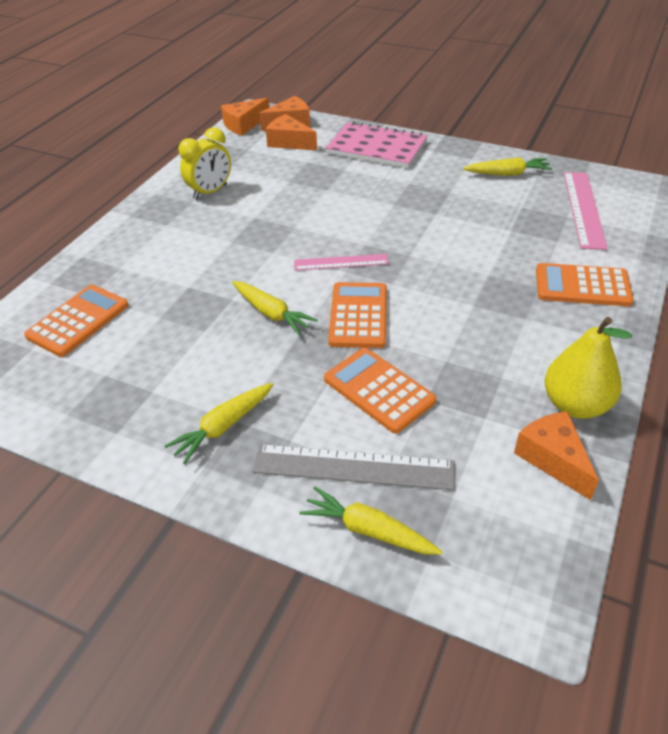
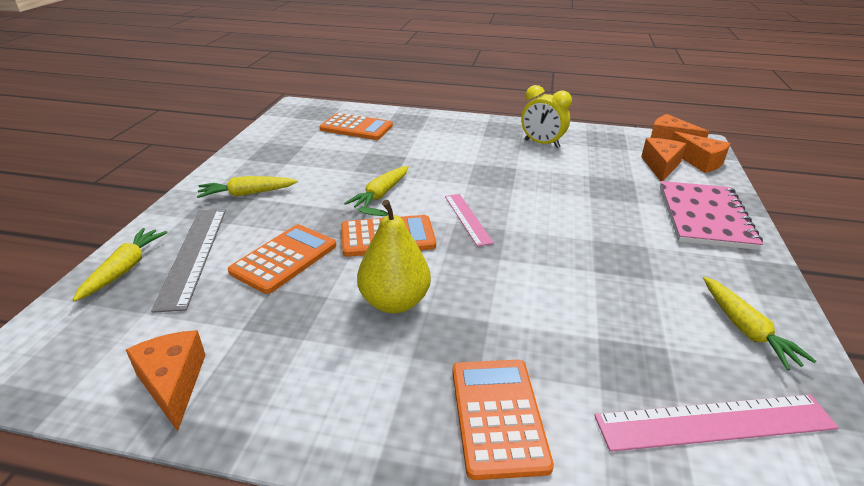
camera: 75 degrees right, 10 degrees down
(223, 427) = (247, 194): yellow carrot -> yellow carrot turned 45 degrees counterclockwise
(553, 459) = (173, 383): orange cheese -> orange cheese turned 75 degrees counterclockwise
(575, 405) = (254, 404): yellow pear -> yellow pear (394, 302)

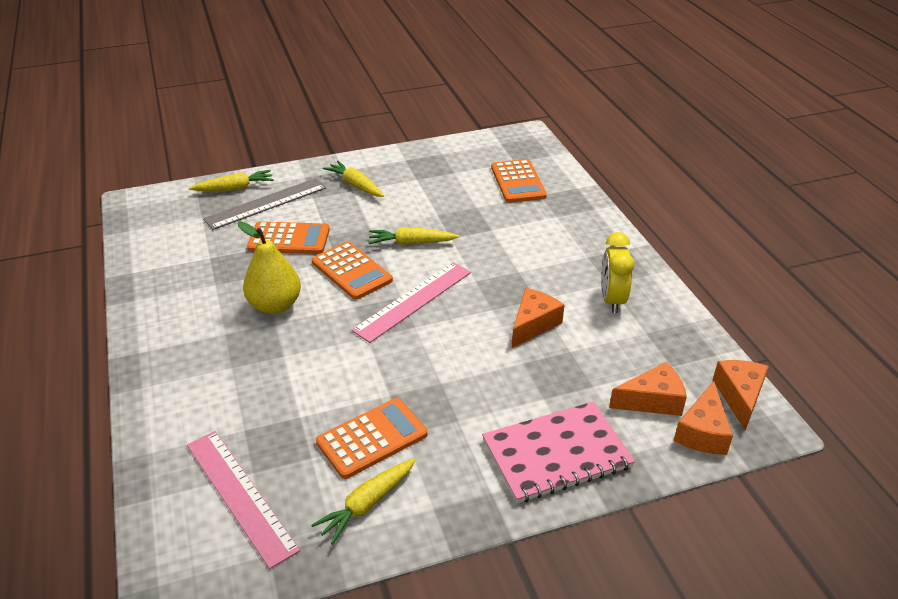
camera: 60 degrees right, 5 degrees up
(173, 383) = (154, 257): orange cheese -> orange cheese (533, 324)
(467, 218) = (413, 300): pink ruler -> pink ruler, size x1.58
(498, 416) = (192, 388): orange calculator -> orange calculator (372, 438)

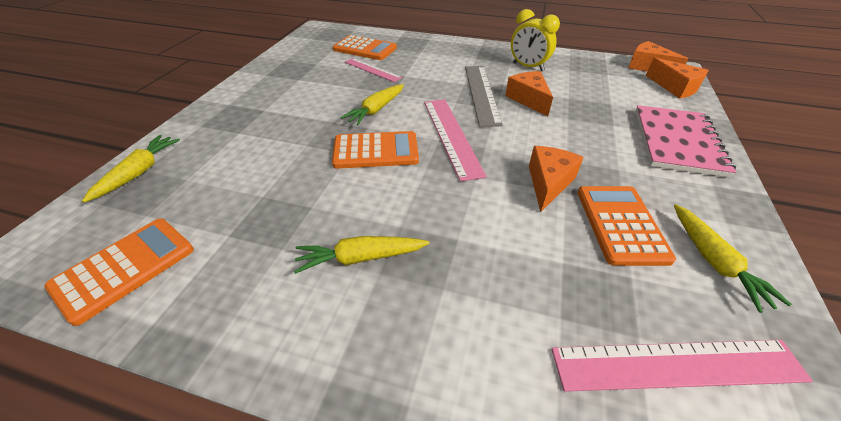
camera: 55 degrees left, 5 degrees up
(266, 203) = (201, 161): grey ruler -> grey ruler (481, 93)
(275, 305) = (372, 215): yellow pear -> none
(289, 239) = (279, 168): orange calculator -> orange calculator (125, 268)
(355, 185) = (259, 106): yellow carrot -> yellow carrot (361, 258)
(480, 207) = (372, 70): none -> pink ruler
(652, 401) = (637, 91): orange cheese -> orange cheese (548, 183)

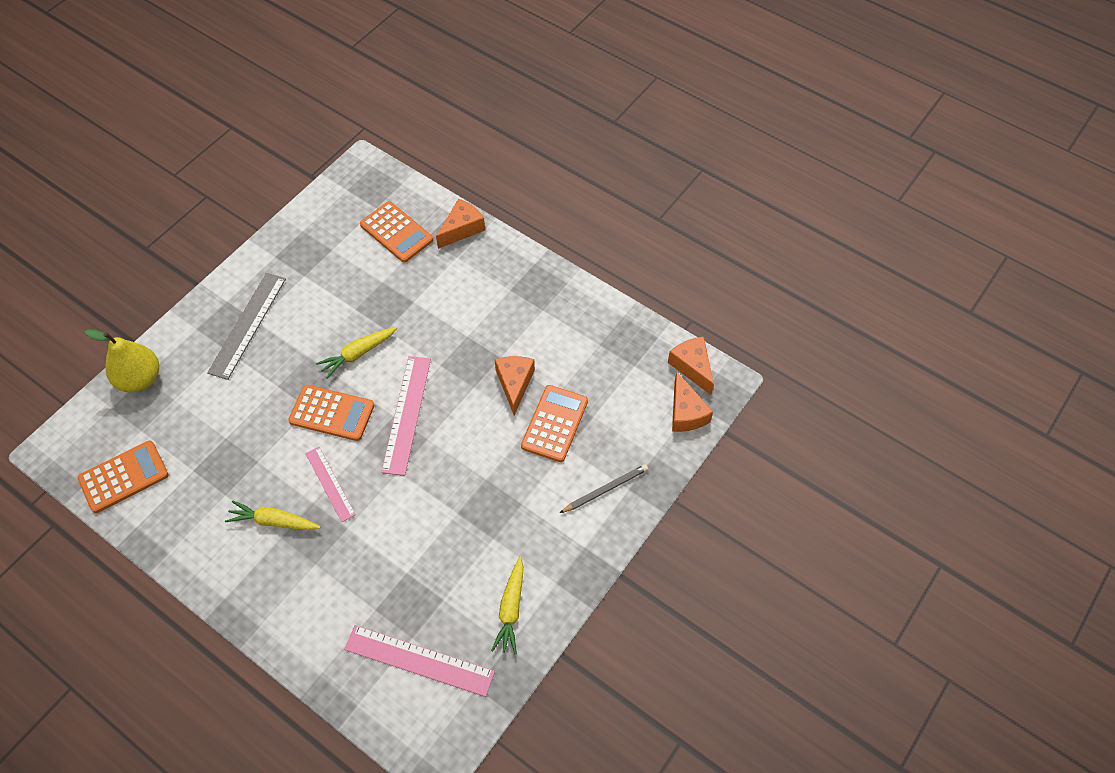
camera: 20 degrees right, 15 degrees up
(139, 172) = (140, 379): yellow carrot -> yellow pear
(372, 70) = (385, 280): pink ruler -> pink ruler (330, 483)
(481, 93) = (474, 359): grey ruler -> grey ruler (248, 325)
(528, 67) = (556, 326): yellow clock -> none
(548, 183) = (450, 499): orange cheese -> orange cheese (462, 229)
(621, 224) = (473, 557): orange calculator -> orange calculator (555, 423)
(677, 142) = (605, 489): pink notebook -> grey pencil

